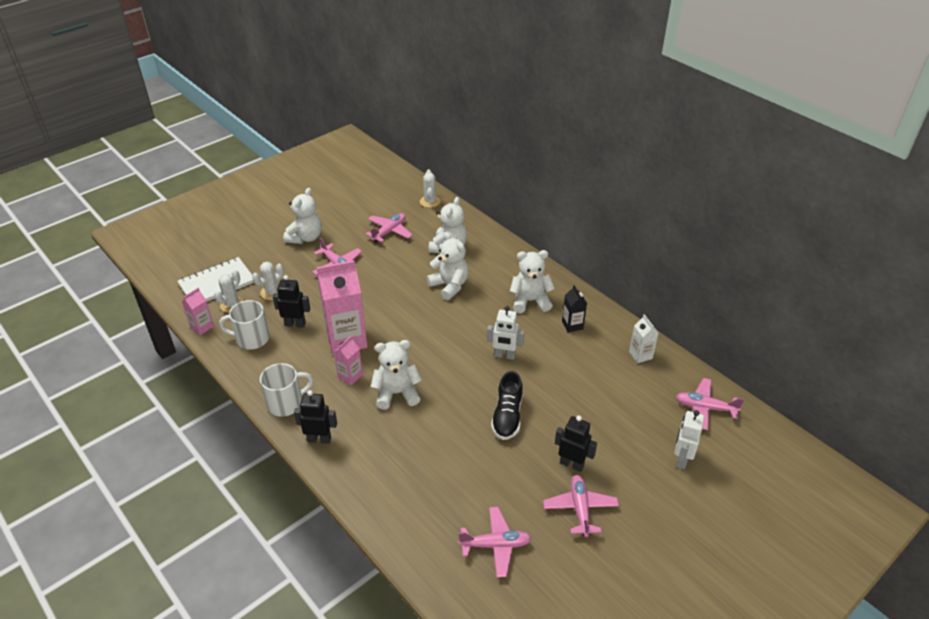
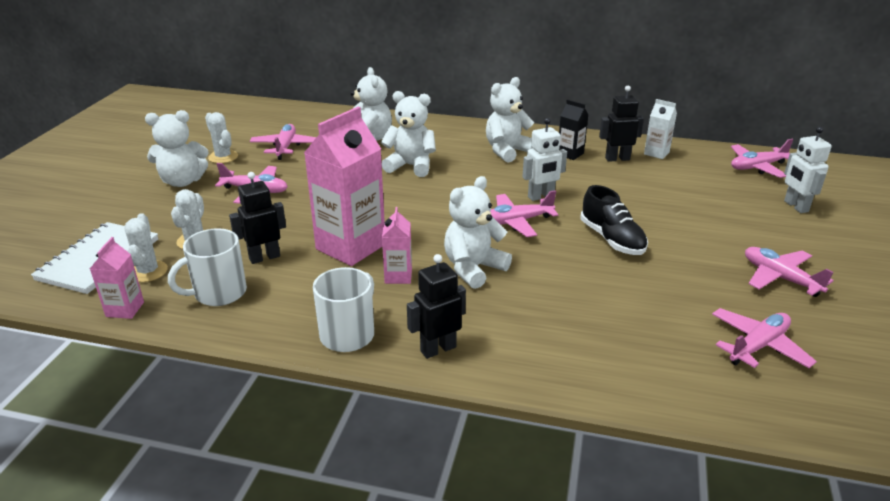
camera: 35 degrees left, 10 degrees down
(305, 238) = (182, 181): white teddy bear -> white teddy bear turned 90 degrees clockwise
(430, 201) = (302, 114): white cactus -> white cactus (223, 157)
(463, 369) = (516, 222): none -> pink plane
(571, 464) = (721, 249): black robot -> black robot (617, 159)

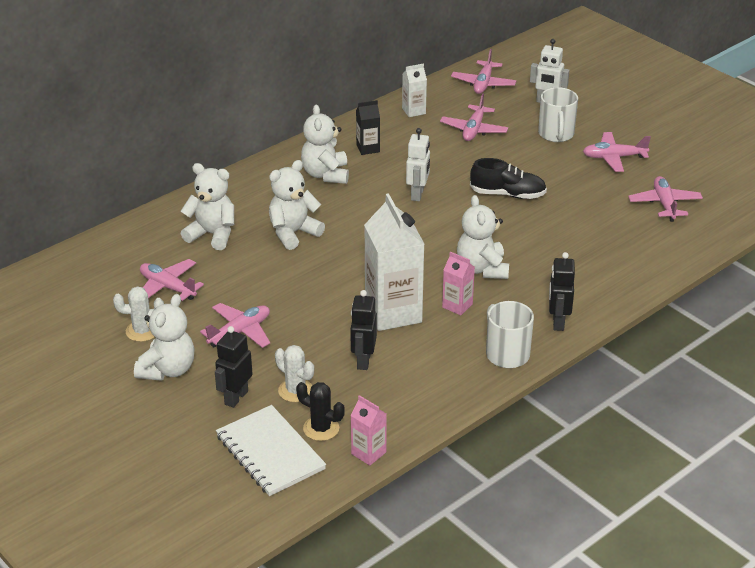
camera: 55 degrees left, 5 degrees up
(148, 271) = (321, 428): white cactus -> black cactus
(219, 293) = (393, 399): white mug -> white mug (556, 134)
(350, 247) = (393, 313): pink carton -> white carton
(516, 222) = (441, 222): pink plane -> pink plane (474, 130)
(617, 159) = (401, 132): black robot -> black robot (236, 397)

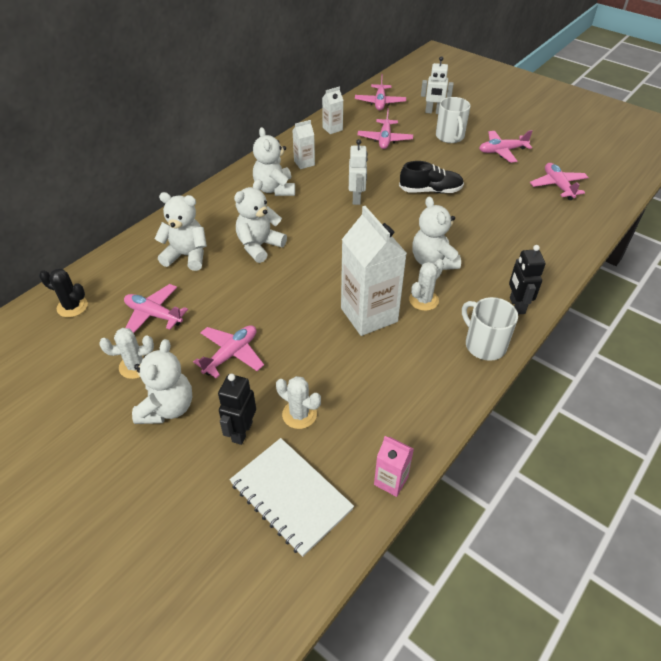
camera: 10 degrees left, 10 degrees up
(321, 428) = (335, 457): black cactus -> black cactus (72, 307)
(363, 361) = (356, 370): black robot -> none
(368, 148) = (304, 163): black carton -> white carton
(457, 305) = (423, 300): pink carton -> white cactus

